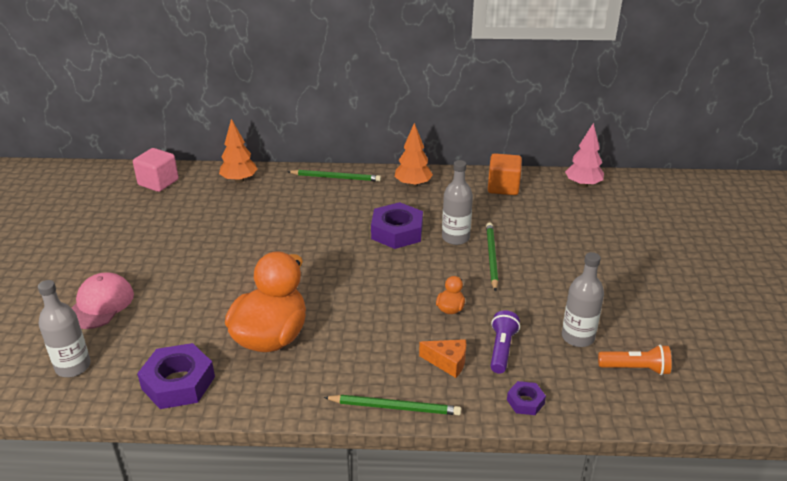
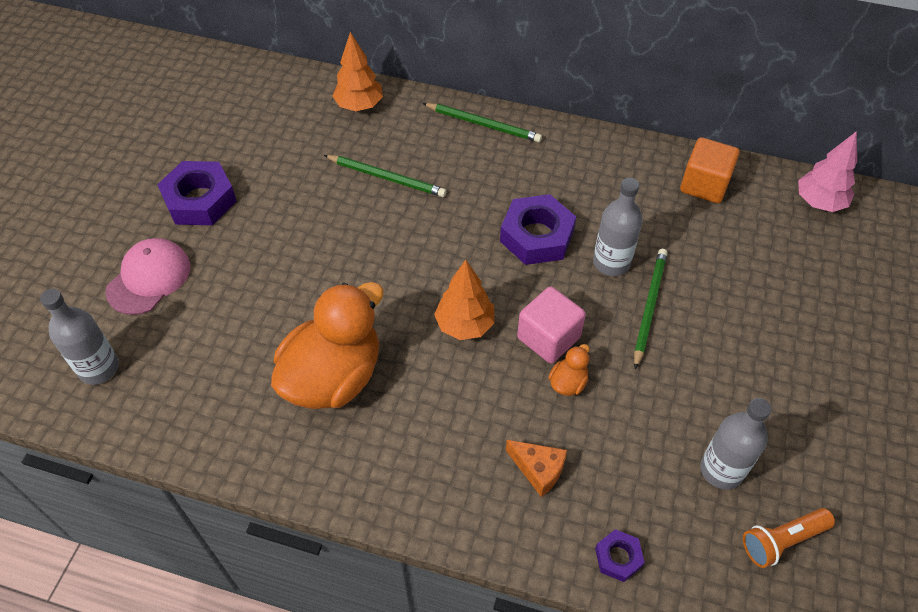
camera: 15 degrees right, 20 degrees up
(158, 182) = (259, 90): pink cube -> pink cube (548, 338)
(178, 383) = (209, 421): purple nut -> purple nut (200, 200)
(395, 407) = (452, 524): green pencil -> green pencil (387, 177)
(413, 185) = (582, 156): orange tree -> orange tree (465, 325)
(501, 349) = (614, 465): purple flashlight -> none
(635, 368) = (782, 541): orange flashlight -> orange flashlight turned 135 degrees clockwise

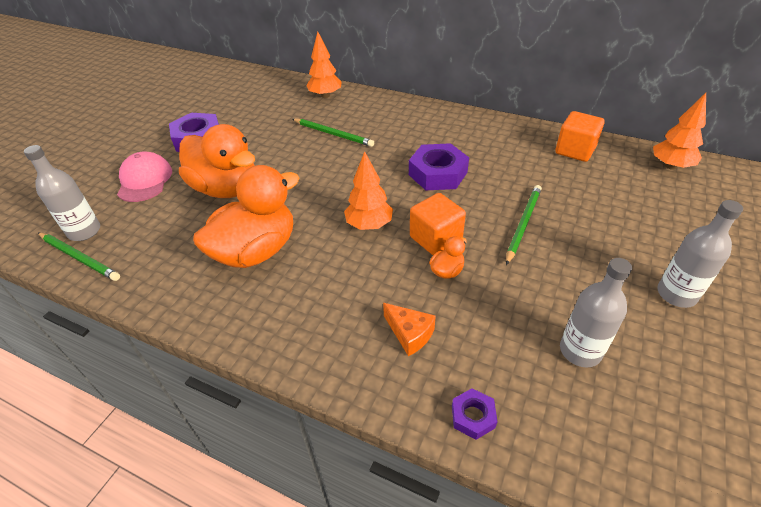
camera: 10 degrees right, 10 degrees down
(149, 278) = (145, 180): pink cap -> pink cap turned 45 degrees counterclockwise
(266, 283) = (226, 188): none -> orange duck
(483, 124) = (410, 109): green pencil -> green pencil (79, 258)
(548, 338) = (435, 238): pink cube -> orange cube
(611, 262) = (495, 193): grey bottle -> grey bottle (676, 294)
(782, 541) = (640, 420): orange flashlight -> none
(819, 202) = (670, 166): pink tree -> orange tree

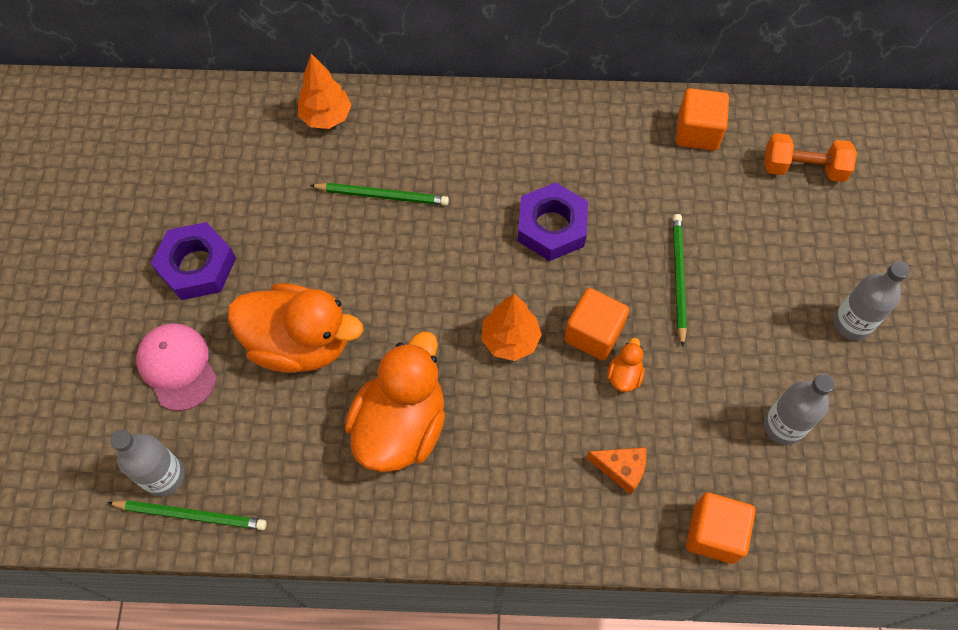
camera: 25 degrees left, 20 degrees up
(473, 416) = (714, 533): purple nut -> orange cube
(658, 187) = (803, 168): none -> orange dumbbell
(670, 166) = (809, 127): orange tree -> none

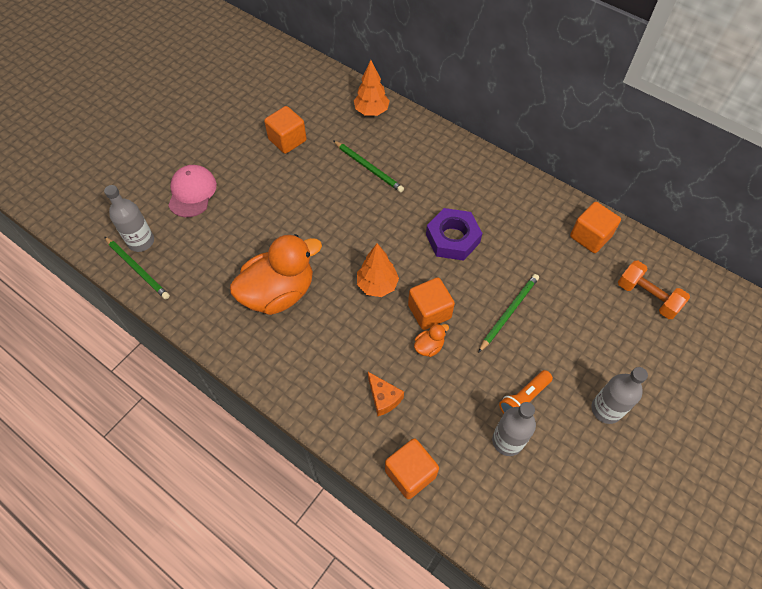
camera: 35 degrees right, 5 degrees down
(197, 266) = (243, 149): purple nut -> none
(247, 219) = (287, 140): none -> orange cube
(300, 343) = (262, 217): orange duck -> none
(765, 368) = (524, 399): none -> orange flashlight

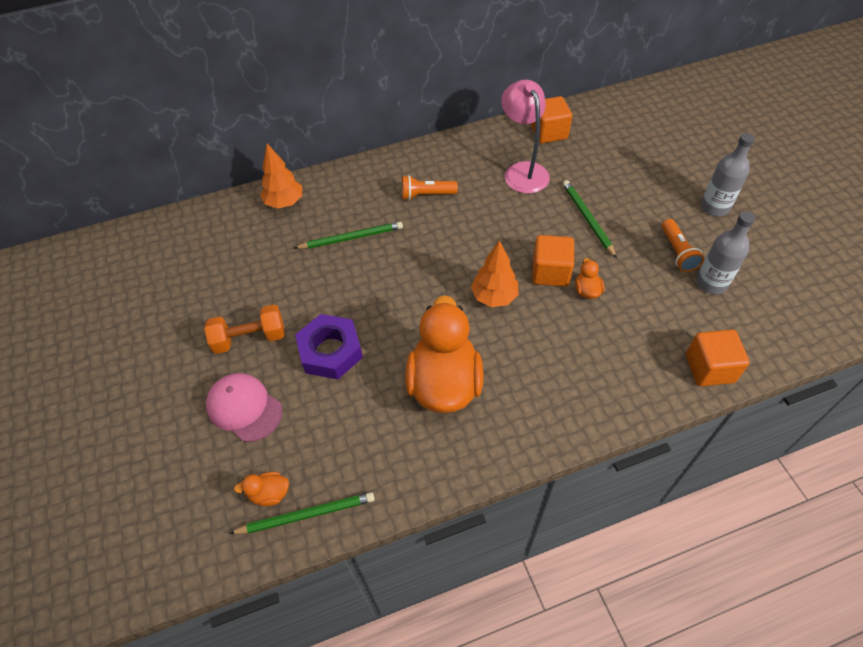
camera: 55 degrees left, 5 degrees down
(141, 241) = (269, 494): grey bottle -> orange duck
(287, 140) = (254, 286): orange cube -> none
(383, 398) = (621, 351): orange cheese -> none
(446, 189) = (426, 195): none -> orange flashlight
(452, 238) = (484, 217): purple nut -> purple nut (330, 351)
(526, 240) = (522, 171): none -> pink lamp
(647, 297) = (628, 131): orange dumbbell -> orange dumbbell (250, 338)

